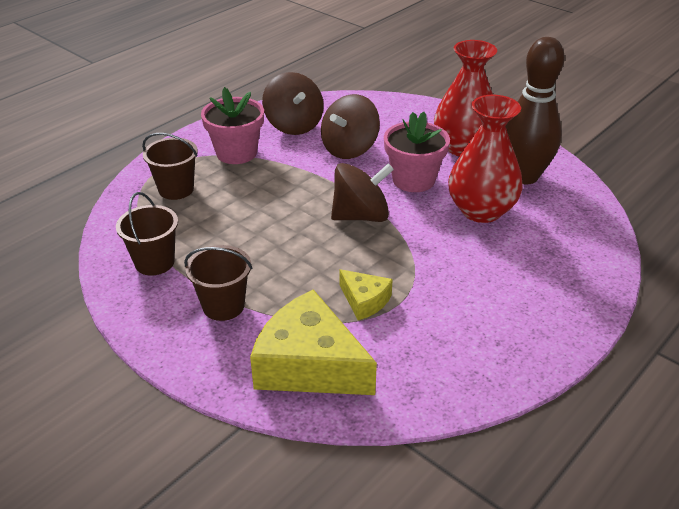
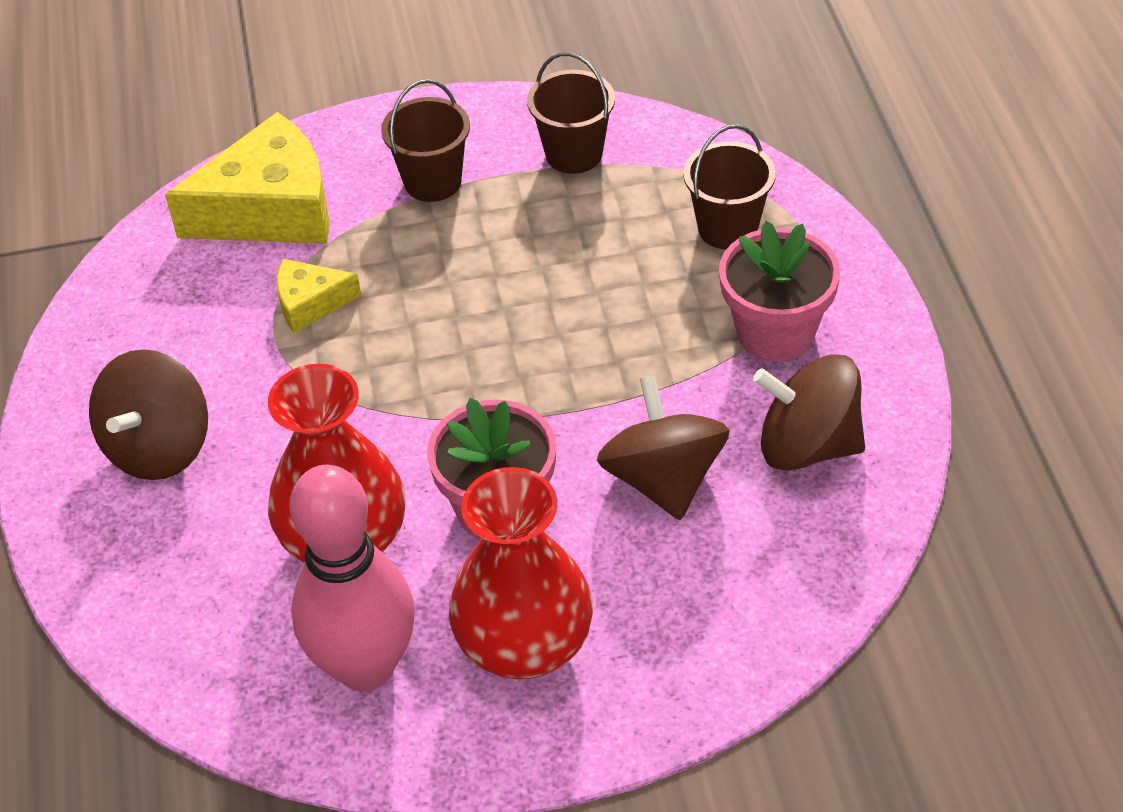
camera: 130 degrees right, 10 degrees up
(361, 216) = (473, 392): brown spinning top -> brown spinning top (159, 447)
(524, 176) = (365, 667): brown bowling pin -> pink bowling pin

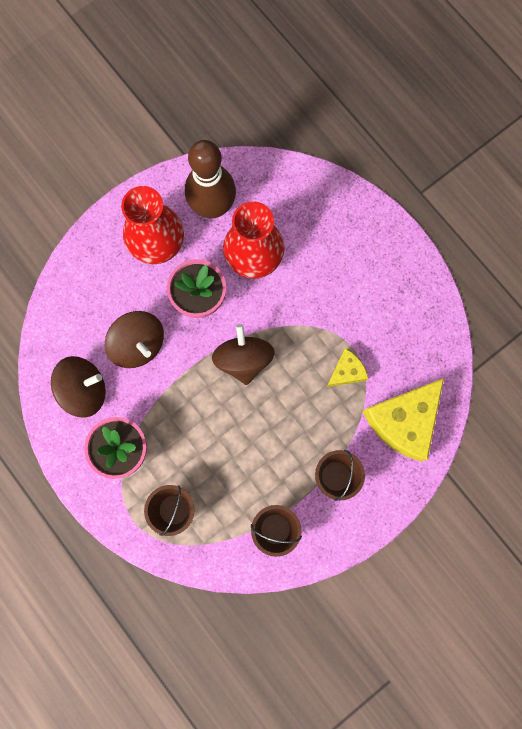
camera: 150 degrees right, 30 degrees up
(159, 447) = (360, 265): brown spinning top -> brown spinning top (243, 360)
(365, 667) = (212, 207): pink bowling pin -> brown bowling pin

